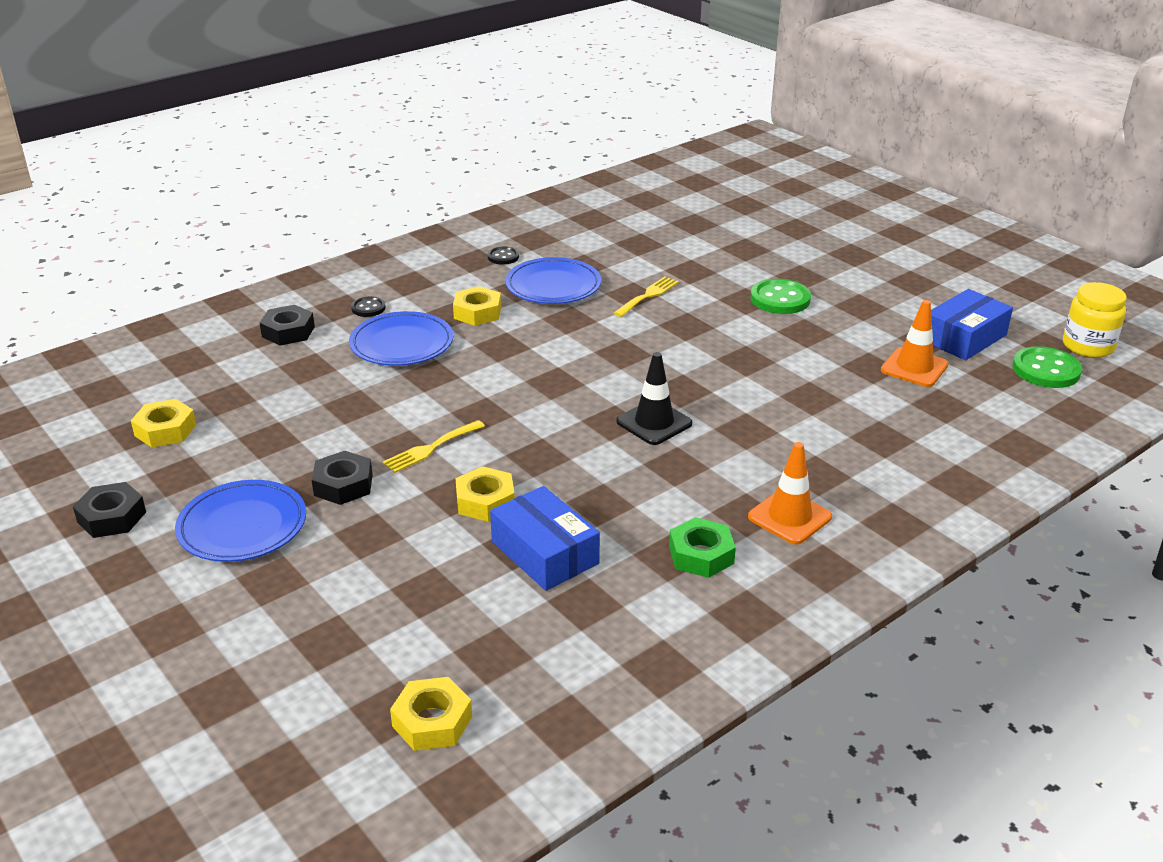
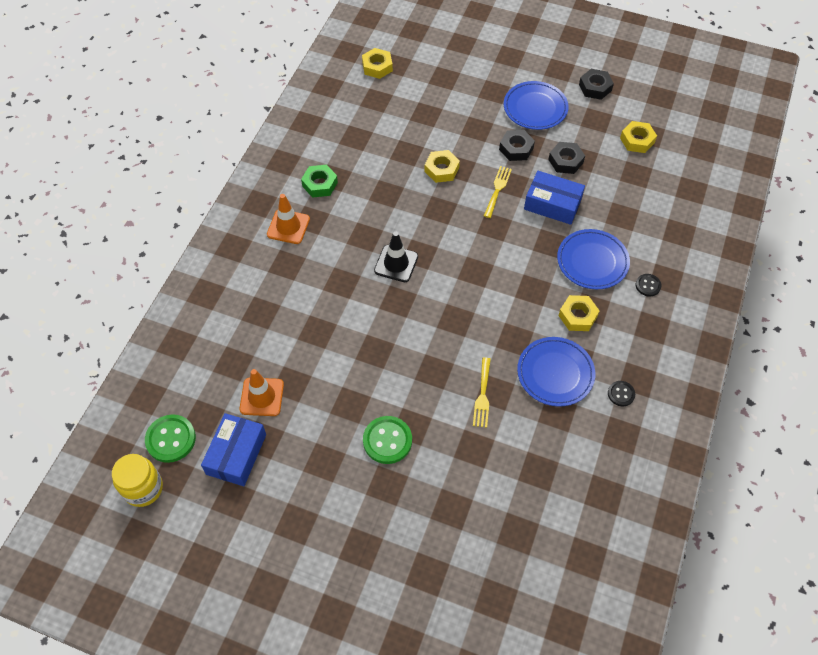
camera: 150 degrees right, 25 degrees up
(288, 332) = (668, 239): black nut -> black nut (565, 161)
(545, 552) = (391, 154): blue box -> blue box (552, 204)

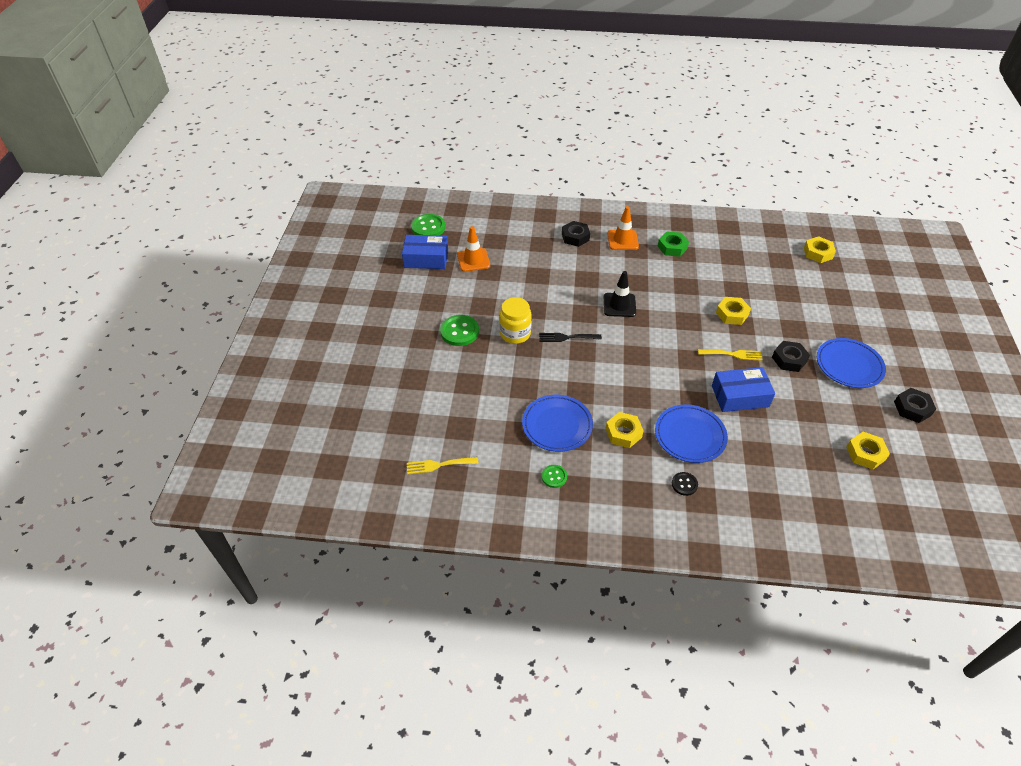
camera: 75 degrees right, 10 degrees down
(143, 488) = (391, 225): yellow jar -> yellow jar (515, 334)
(431, 329) = (566, 337): none -> black fork
(482, 396) = (517, 380): yellow fork -> yellow fork (438, 465)
(552, 204) = (740, 396): blue box -> blue box turned 75 degrees clockwise
(565, 161) = (798, 398): black nut -> black nut (575, 237)
(621, 394) = (554, 477): black button -> green button

